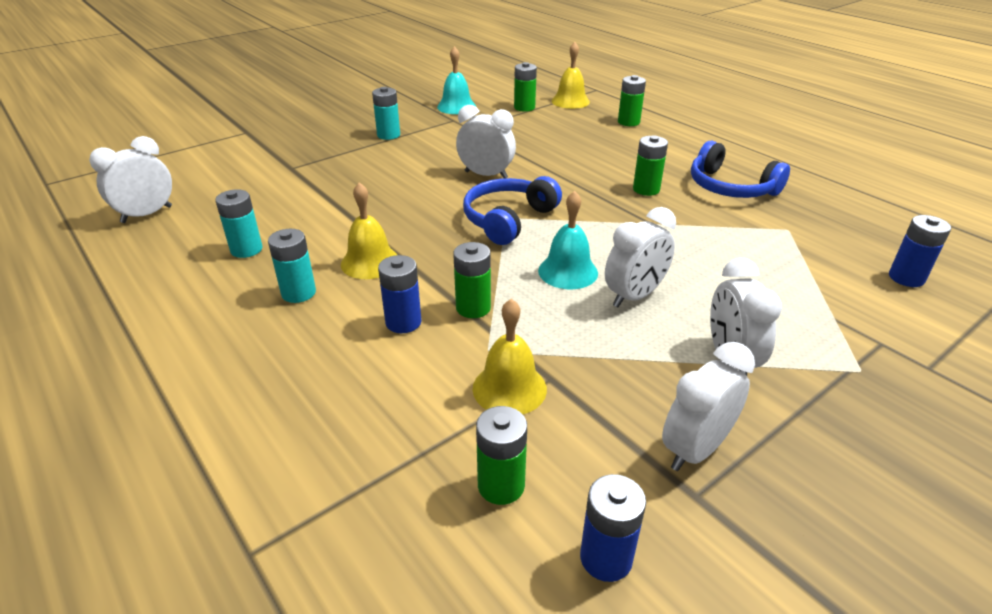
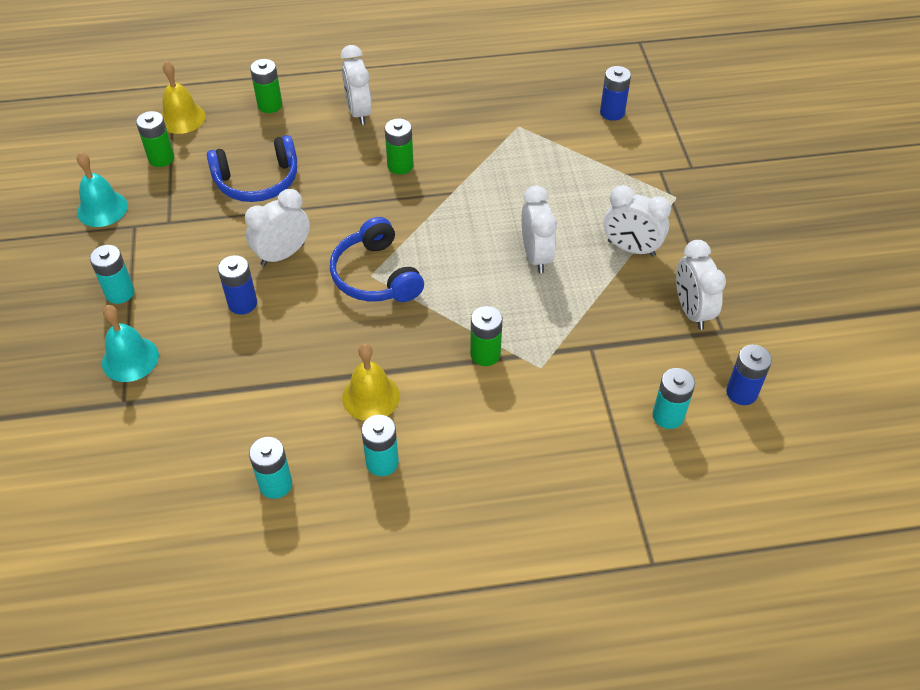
camera: 60 degrees left, 15 degrees up
(147, 214) = (125, 560): white clock -> white clock (359, 112)
(403, 322) = (474, 404): blue battery -> blue battery (242, 303)
(501, 485) = (668, 416): green battery -> turquoise battery
(509, 388) = (587, 373): yellow bell -> none
(568, 271) = (479, 276): turquoise bell -> turquoise bell (130, 359)
(730, 187) = (439, 117): blue headphones -> blue headphones (257, 181)

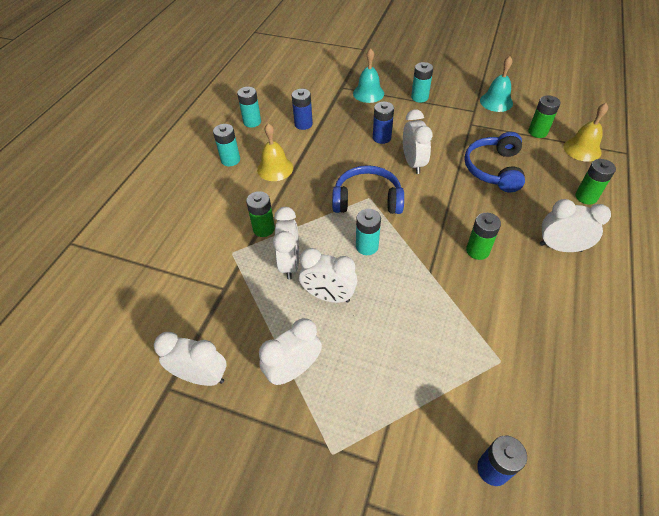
camera: 120 degrees right, 0 degrees up
(518, 305) = (290, 263): none -> white clock
(668, 416) = (138, 303): turquoise battery -> turquoise battery (367, 246)
(741, 392) = (111, 363): blue battery -> blue battery (303, 124)

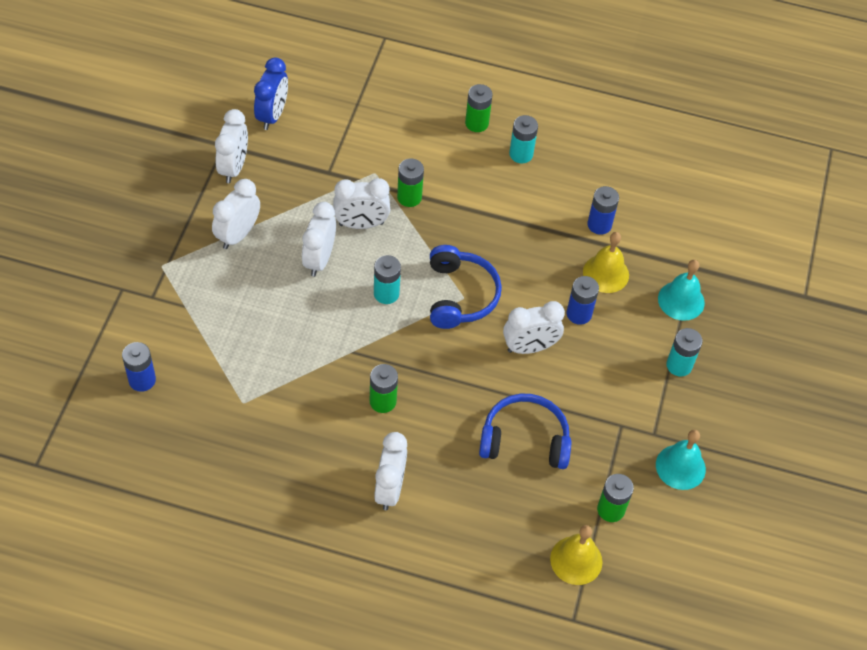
camera: 80 degrees right, 5 degrees up
(138, 339) = (272, 115): none -> blue clock
(252, 122) = (598, 168): turquoise battery -> none
(275, 168) = (509, 200): yellow bell -> yellow bell (606, 273)
(294, 370) = (238, 235): white clock -> white clock turned 105 degrees counterclockwise
(586, 197) = (478, 539): green battery -> green battery (476, 123)

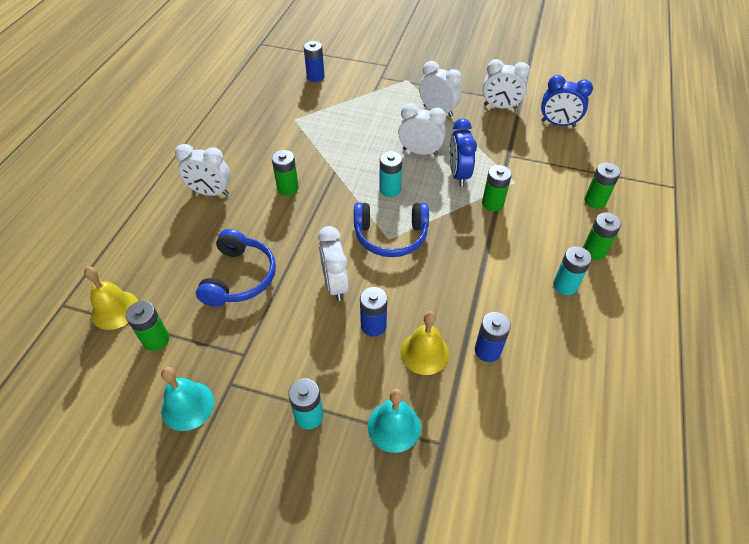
camera: 95 degrees right, 5 degrees down
(361, 224) = (458, 174): white clock -> blue clock
(405, 108) = (595, 201): none -> green battery

